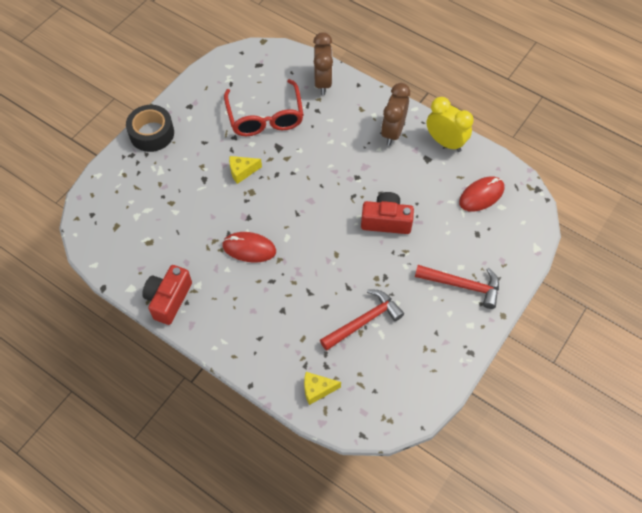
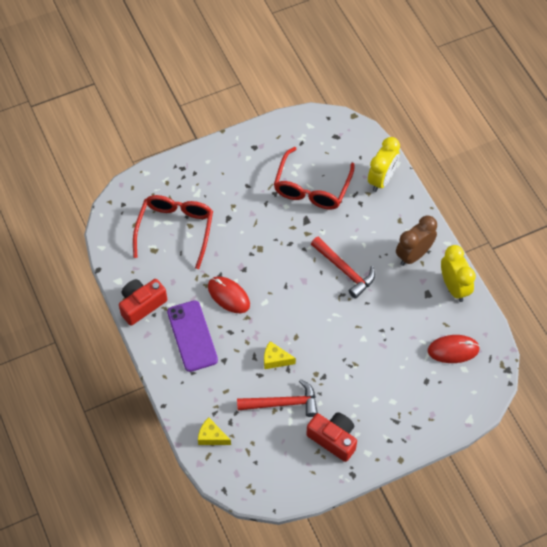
camera: 30 degrees right, 0 degrees up
(152, 133) = (209, 157): black tape -> none
(159, 213) = (175, 230): none -> red glasses
(237, 303) = (192, 336): none -> purple phone
(242, 171) = (263, 227): yellow cheese -> yellow cheese (275, 359)
(323, 82) = (381, 179): brown clock -> yellow clock
(386, 221) = (355, 330): red camera -> red camera (333, 439)
(462, 285) = (383, 417): red hammer -> red hammer (345, 270)

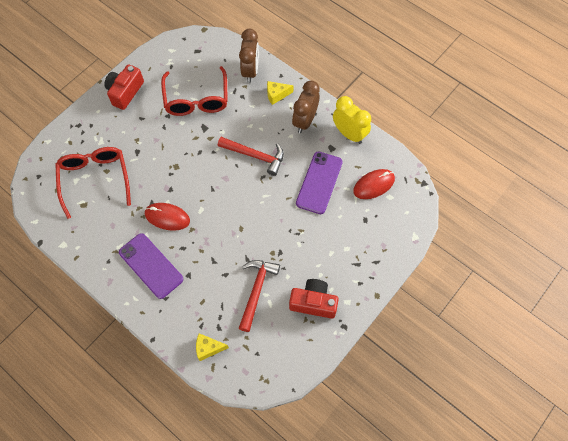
camera: 25 degrees left, 5 degrees up
(142, 305) = (93, 257): red camera -> red camera (125, 92)
(275, 359) = (232, 255): yellow cheese -> yellow cheese (276, 95)
(283, 403) = (256, 290): red hammer -> red hammer turned 45 degrees counterclockwise
(381, 179) = (250, 71): yellow clock -> brown clock
(397, 324) = (319, 182): none -> purple phone

